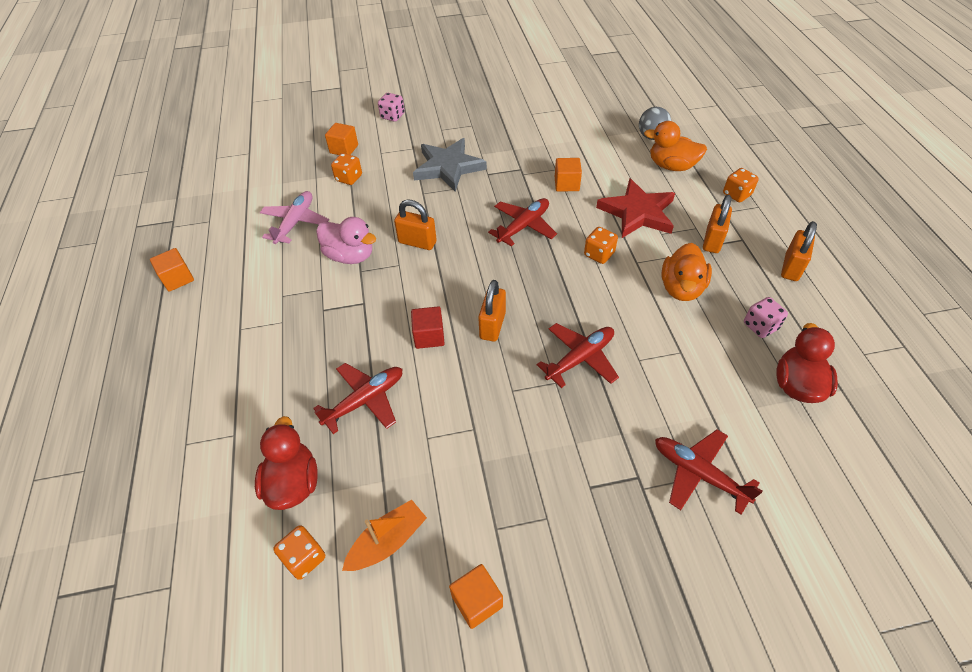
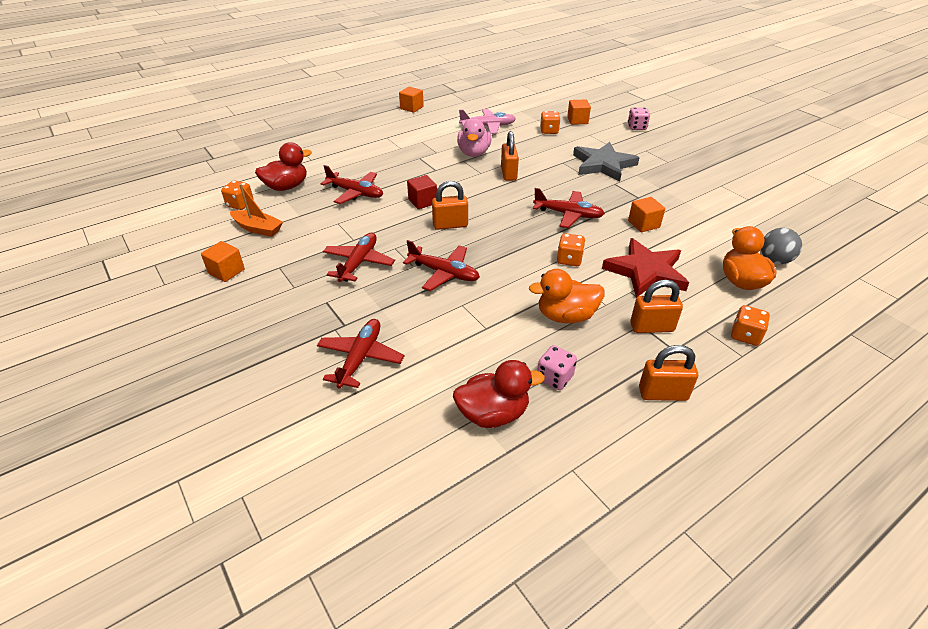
camera: 65 degrees right, 10 degrees down
(526, 434) = (359, 263): none -> red plane

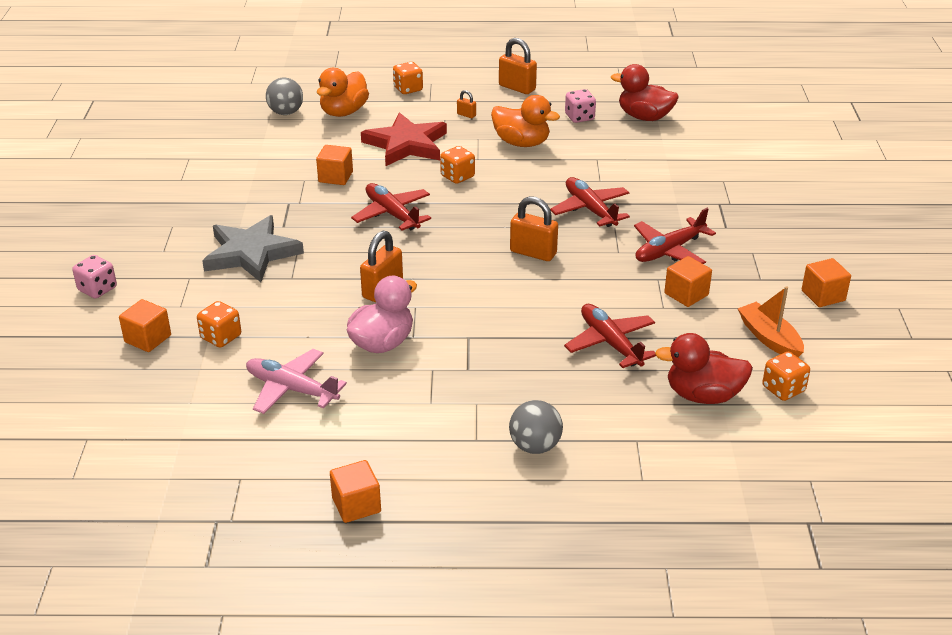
camera: 145 degrees left, 5 degrees down
(327, 236) = (686, 294): none -> orange cube
(357, 143) = (535, 446): none -> grey ball
(360, 358) = (719, 176): red plane -> none
(422, 201) = (535, 294): red cube -> none
(651, 327) = (466, 115): orange padlock -> orange padlock, size x0.49

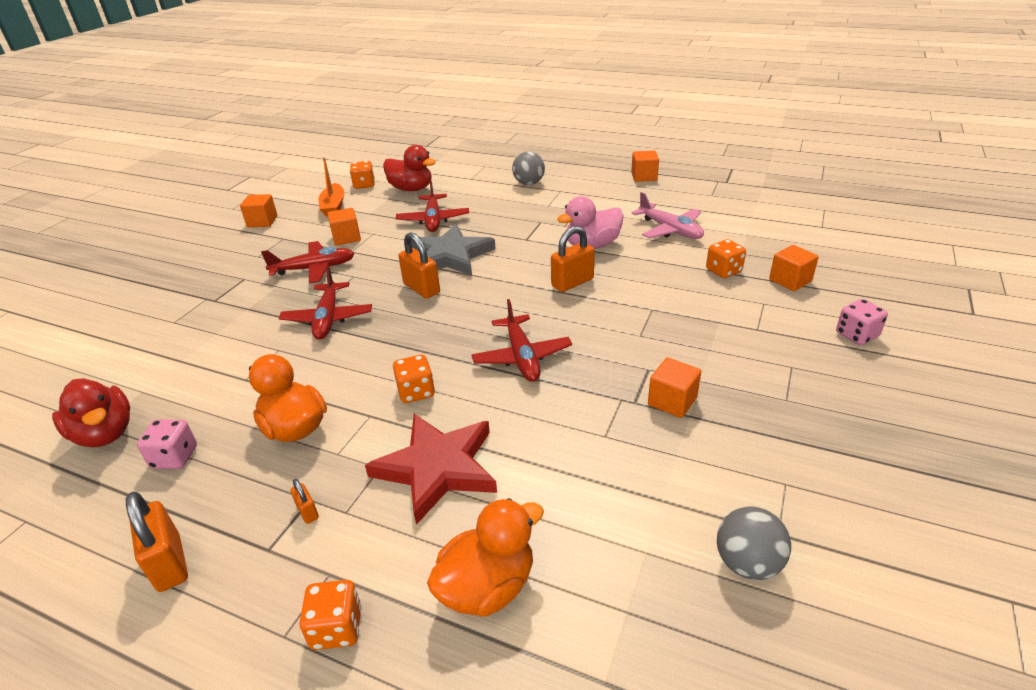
camera: 155 degrees left, 0 degrees up
(251, 253) = (689, 342): grey star -> grey star (450, 256)
(286, 113) = (591, 622): grey ball -> grey ball (747, 563)
(335, 177) = (562, 429): orange cube -> orange cube (672, 401)

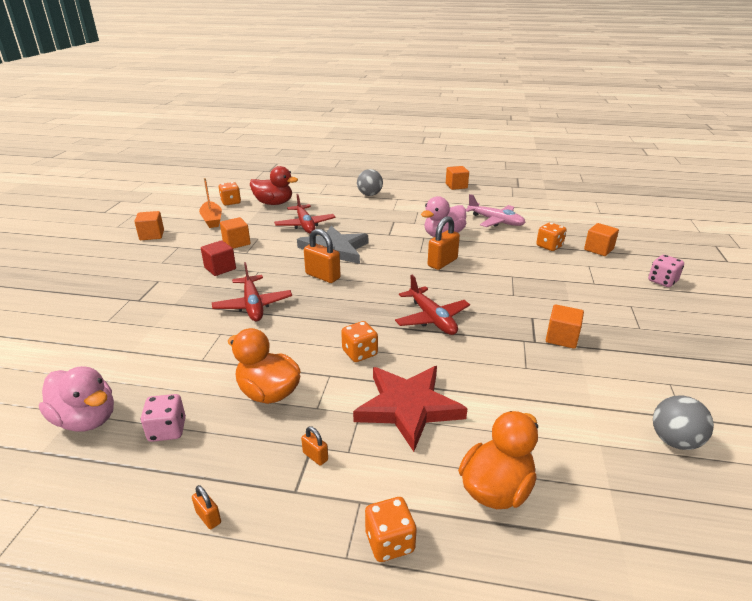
camera: 15 degrees left, 5 degrees down
(105, 433) = (86, 419): red duck -> pink duck
(169, 563) = (208, 517): orange padlock -> orange padlock, size x0.49
(314, 269) = (220, 268): red plane -> red cube

